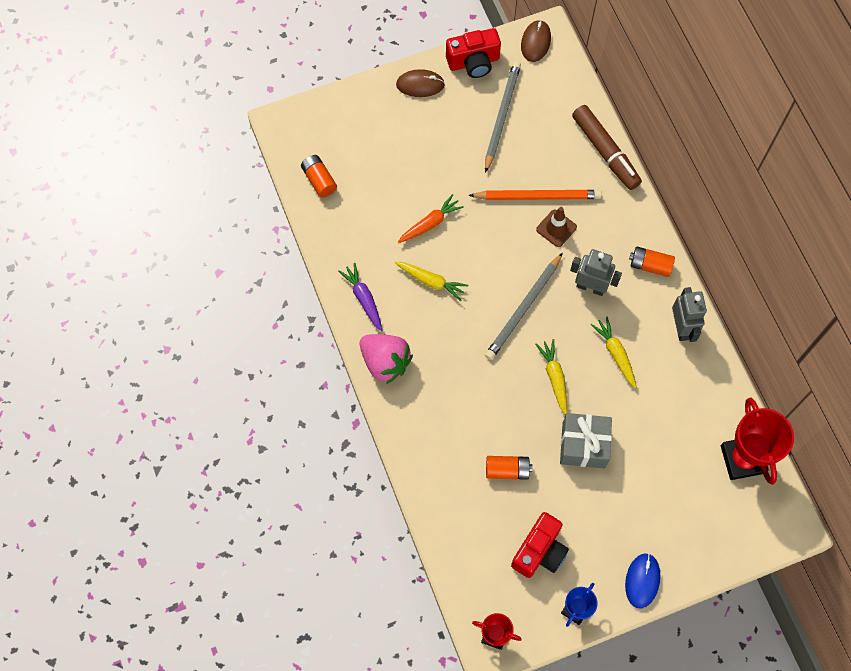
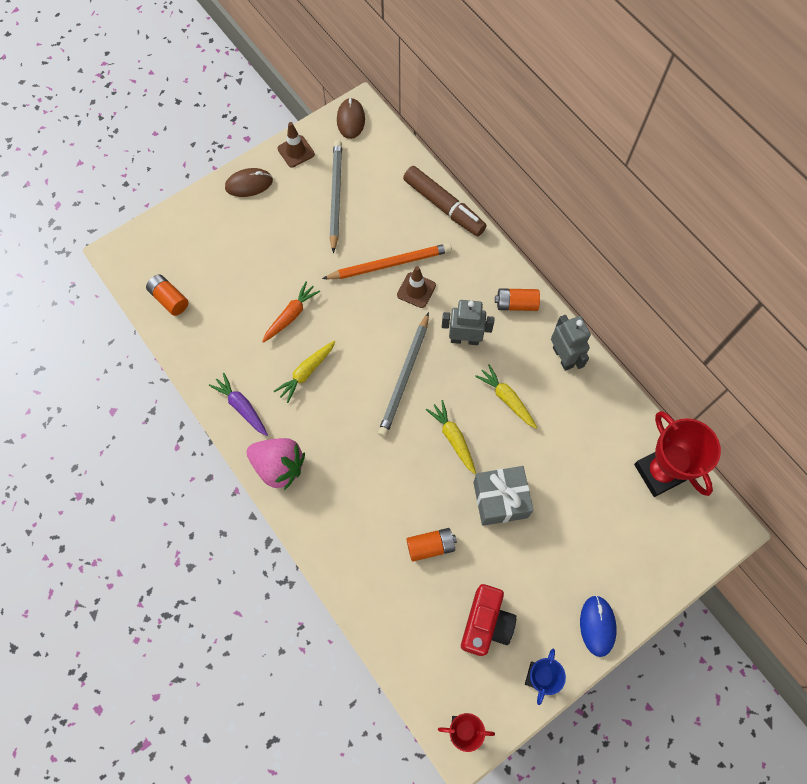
camera: 15 degrees left, 0 degrees up
(431, 282) = (306, 373): yellow carrot -> yellow carrot turned 120 degrees clockwise
(473, 62) = (296, 151): red camera -> brown traffic cone

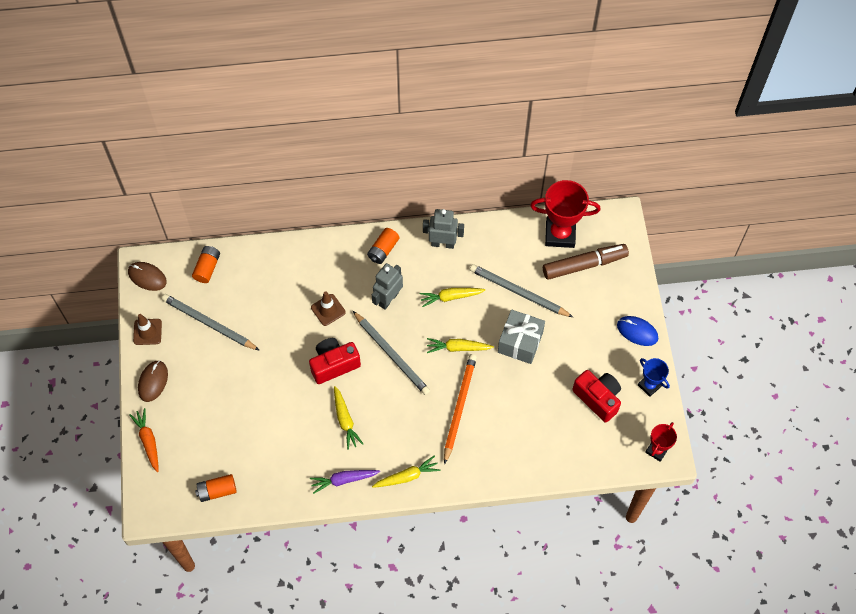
camera: 60 degrees left, 5 degrees down
(279, 466) = (407, 476): pink strawberry -> yellow carrot
(291, 315) = (291, 407): orange carrot -> orange carrot (148, 441)
(360, 329) = (334, 365): none -> red camera
(390, 264) = (294, 316): orange pencil -> orange pencil (459, 407)
(431, 546) = (526, 404): orange battery -> orange battery (207, 268)
(444, 206) = (271, 253): brown marker -> brown marker (584, 265)
(558, 466) = (518, 292): none -> grey pencil

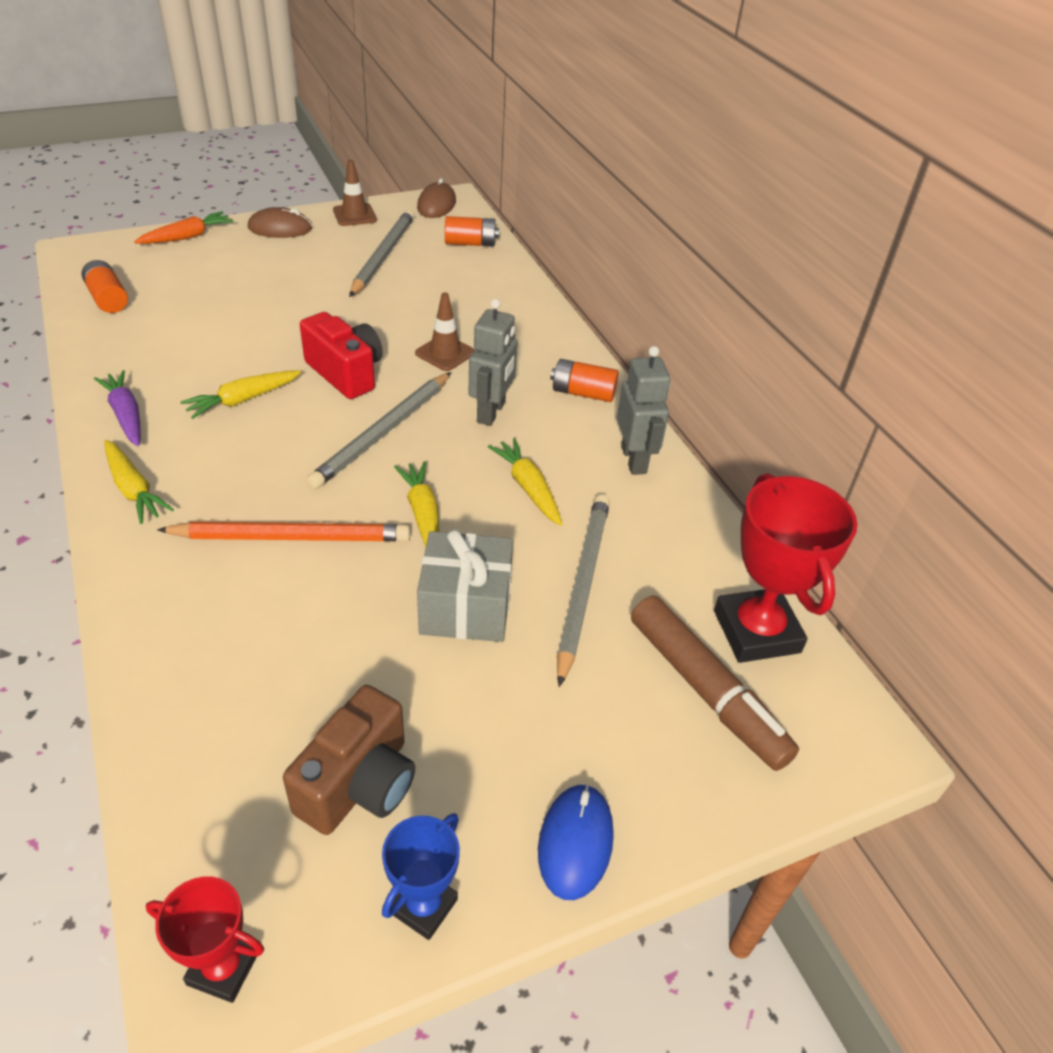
camera: 70 degrees right, 20 degrees down
(388, 299) = (491, 412): grey robot -> grey robot turned 90 degrees clockwise
(597, 398) = (359, 784): red camera -> brown camera

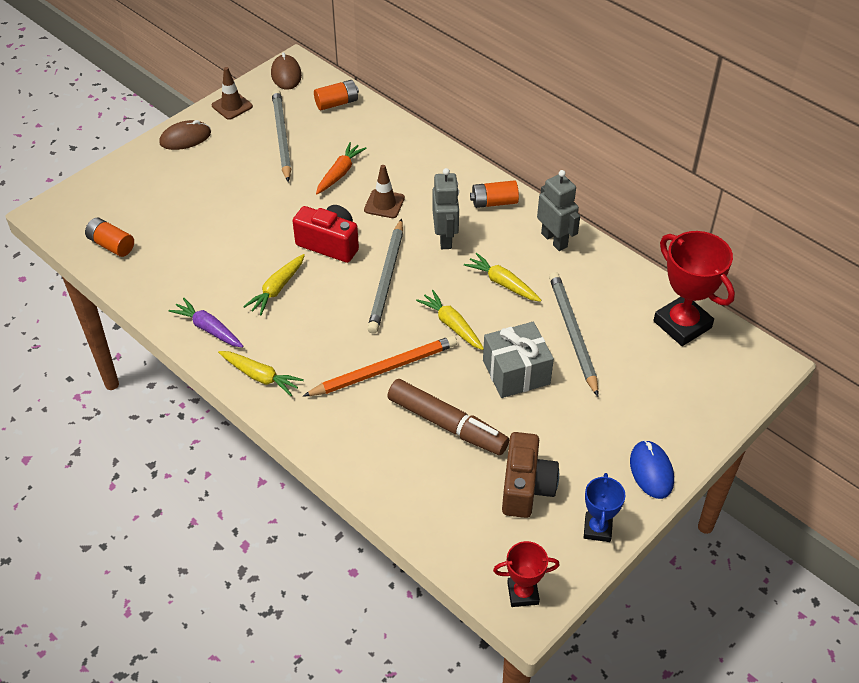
camera: 20 degrees left, 5 degrees up
(187, 237) = (121, 170): orange carrot -> orange carrot (340, 173)
(705, 691) = (673, 369): brown marker -> brown marker (447, 424)

